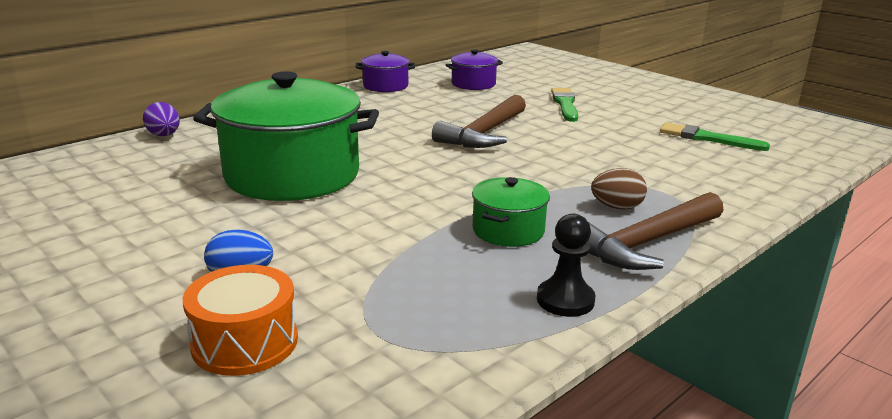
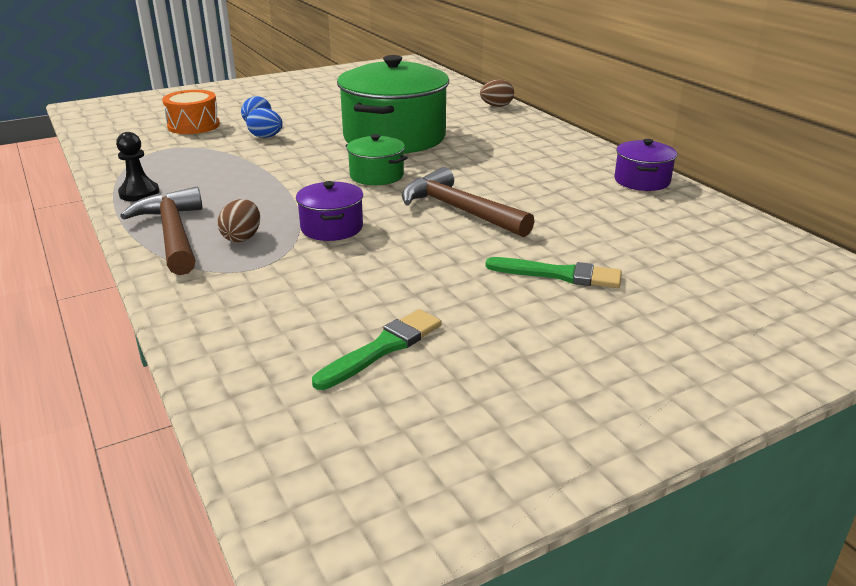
camera: 105 degrees right, 5 degrees up
(164, 135) = (496, 106): purple egg -> brown egg
(303, 256) = (266, 137): none -> blue egg
(473, 84) = (658, 229): purple pot -> purple pot (332, 228)
(508, 230) = (243, 191): green pot -> green pot (376, 175)

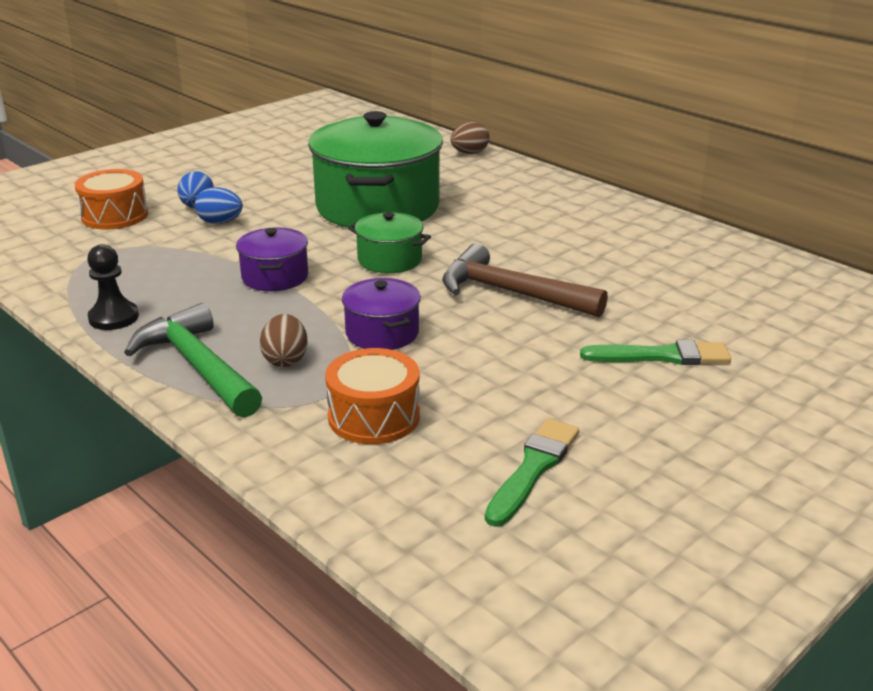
camera: 15 degrees left, 0 degrees up
(173, 234) = (198, 366): brown hammer -> green hammer
(279, 288) = (374, 416): none -> orange drum
(642, 181) = (681, 233): purple pot -> purple pot (275, 277)

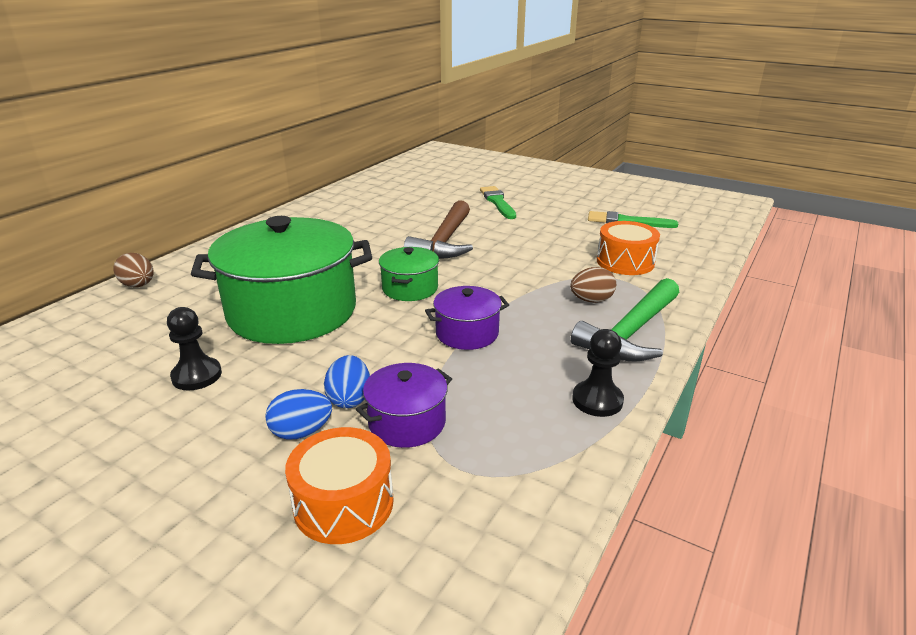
camera: 105 degrees left, 0 degrees up
(300, 177) = (197, 376): none -> black pawn
(382, 333) = (529, 274): purple pot -> purple pot (407, 422)

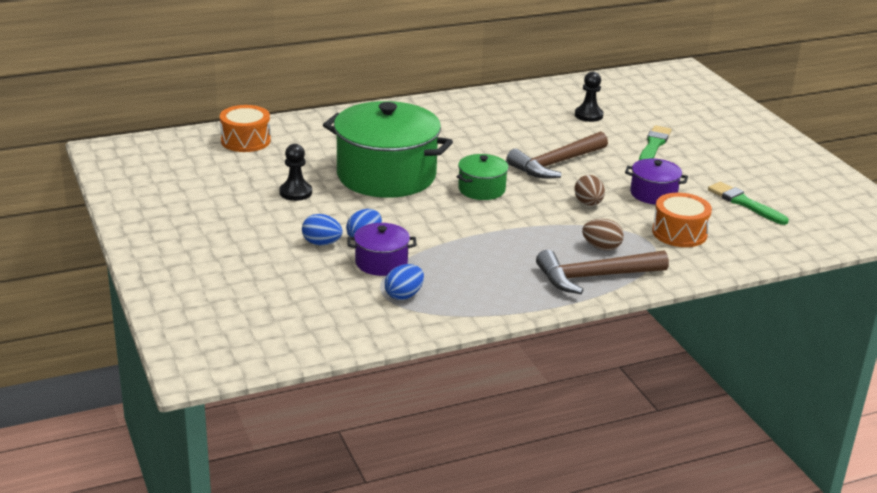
camera: 35 degrees right, 0 degrees up
(138, 285) = (309, 122): brown egg -> brown egg (588, 203)
(343, 503) = (309, 281): orange drum -> orange drum (245, 141)
(467, 333) = (480, 232): purple pot -> purple pot (653, 194)
(488, 456) = (404, 295): none -> blue egg
(597, 400) = (506, 299): black pawn -> black pawn (588, 115)
(631, 332) = (595, 277): green hammer -> brown hammer

